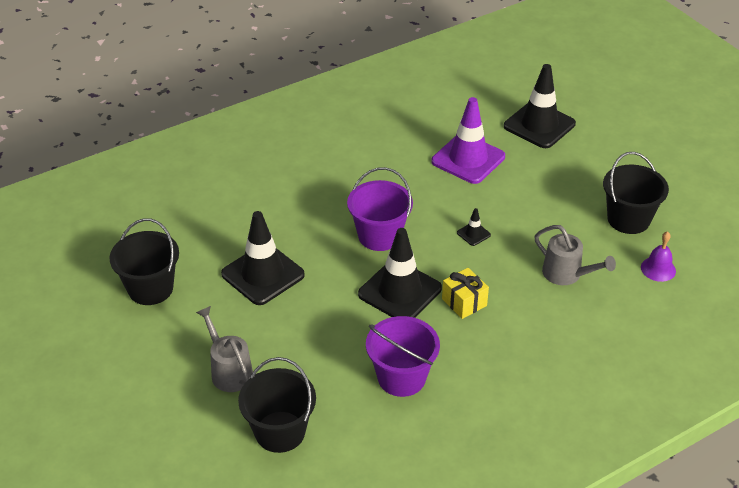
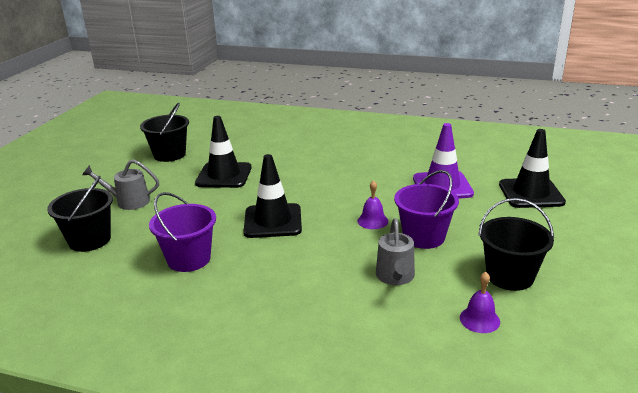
camera: 50 degrees right, 15 degrees down
(228, 370) = (128, 202): grey watering can -> grey watering can turned 105 degrees counterclockwise
(379, 236) = (314, 192): purple bucket -> purple bucket (424, 237)
(464, 302) = (297, 248): yellow gift -> none
(473, 234) = (372, 221): black traffic cone -> purple bell

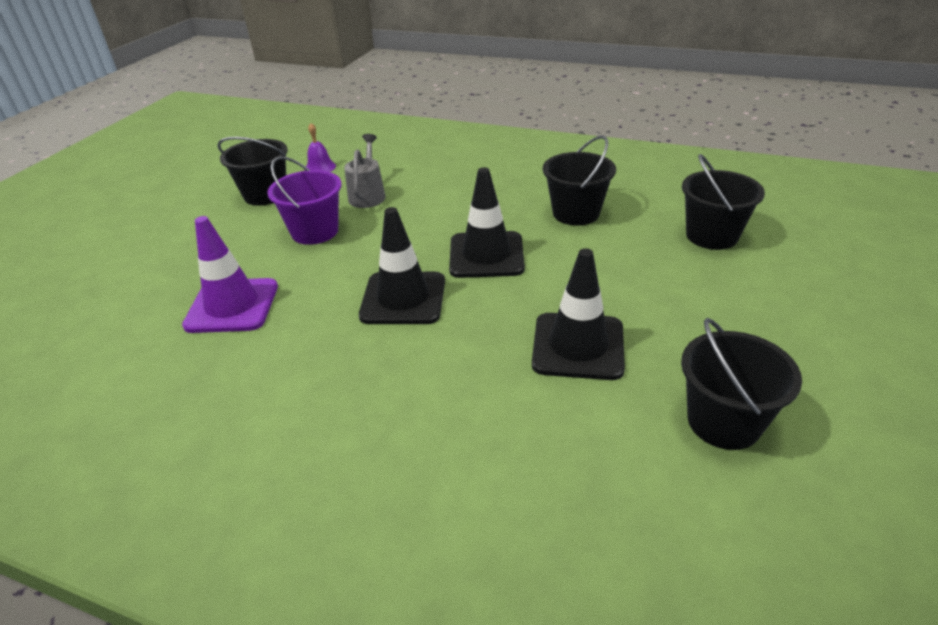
camera: 175 degrees left, 10 degrees up
(128, 202) = (711, 293): grey watering can -> none
(189, 259) = (576, 213): purple bucket -> black bucket
(372, 221) = (361, 252): purple bell -> none
(531, 193) = (128, 287): black traffic cone -> black traffic cone (403, 298)

